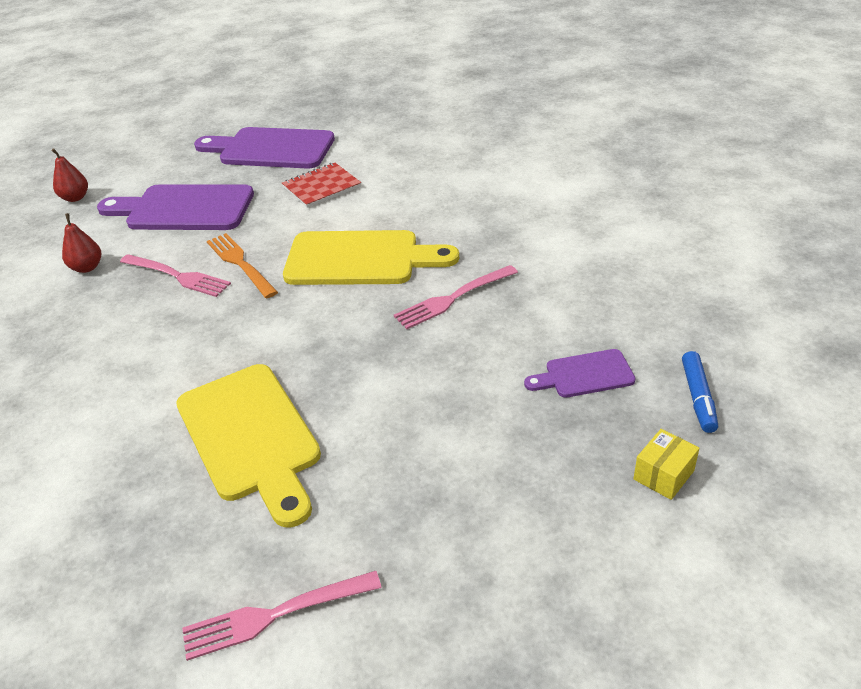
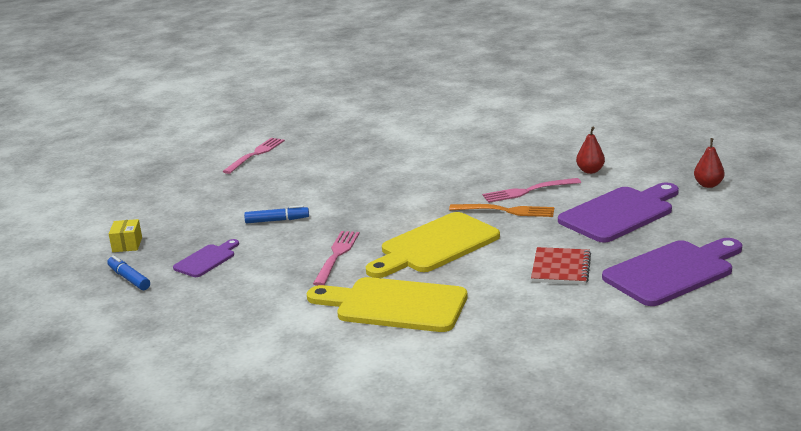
camera: 135 degrees right, 15 degrees down
(251, 437) = (349, 174): yellow cutting board -> yellow cutting board (394, 305)
(442, 396) = (277, 220): none -> blue marker

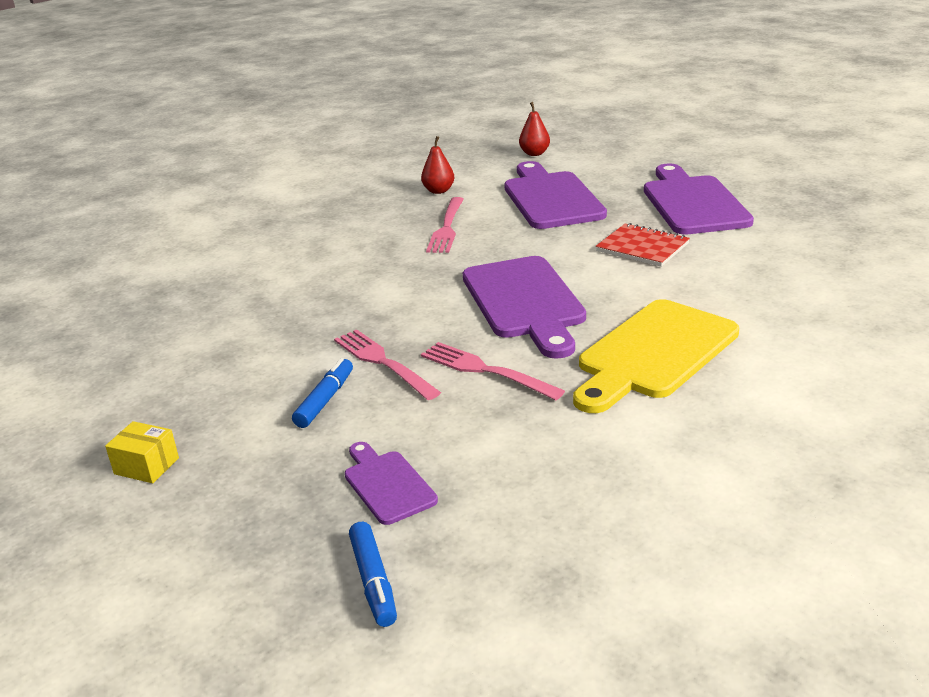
camera: 65 degrees left, 5 degrees up
(127, 244) = (236, 569): yellow box -> yellow box (146, 466)
(129, 278) = (373, 581): blue marker -> blue marker turned 90 degrees counterclockwise
(255, 154) = (65, 384): pink fork -> pink fork (383, 362)
(435, 246) = (525, 302): yellow cutting board -> purple cutting board
(506, 211) = (481, 247): orange fork -> none

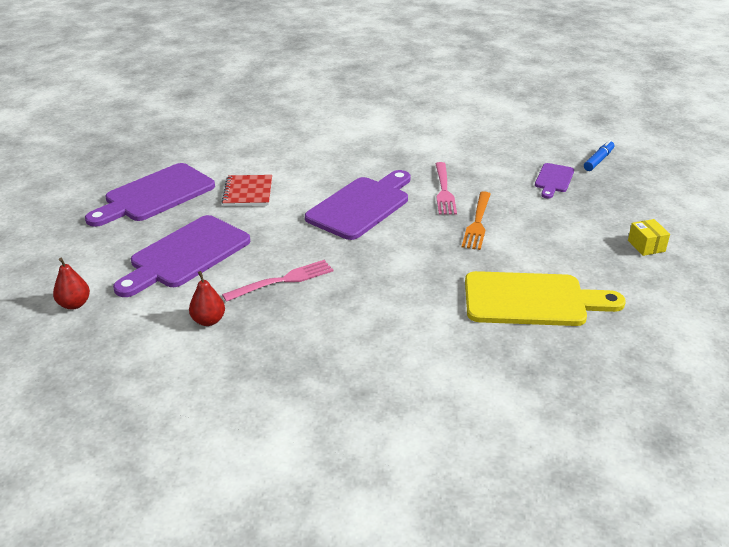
camera: 130 degrees left, 5 degrees up
(325, 400) = (530, 223): blue marker -> none
(383, 362) = (477, 222): pink fork -> orange fork
(654, 353) = (373, 155): yellow cutting board -> yellow cutting board (532, 300)

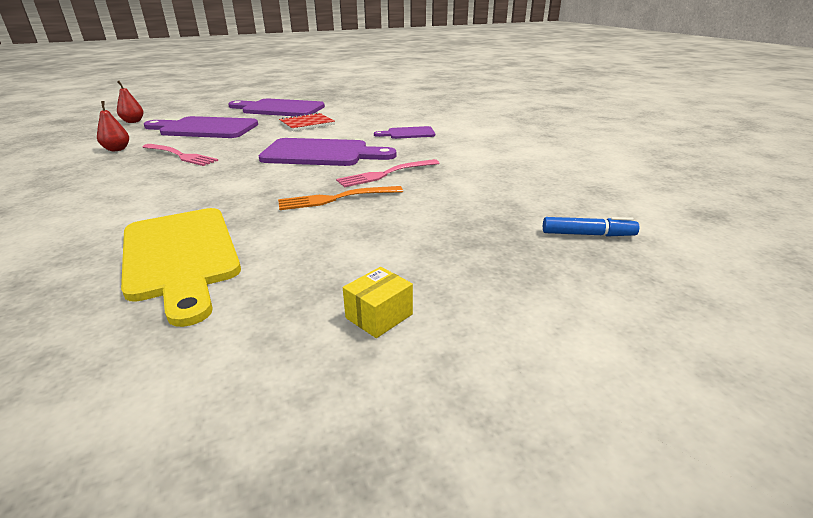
camera: 60 degrees right, 5 degrees down
(554, 180) = (487, 217): purple cutting board -> purple cutting board (408, 133)

